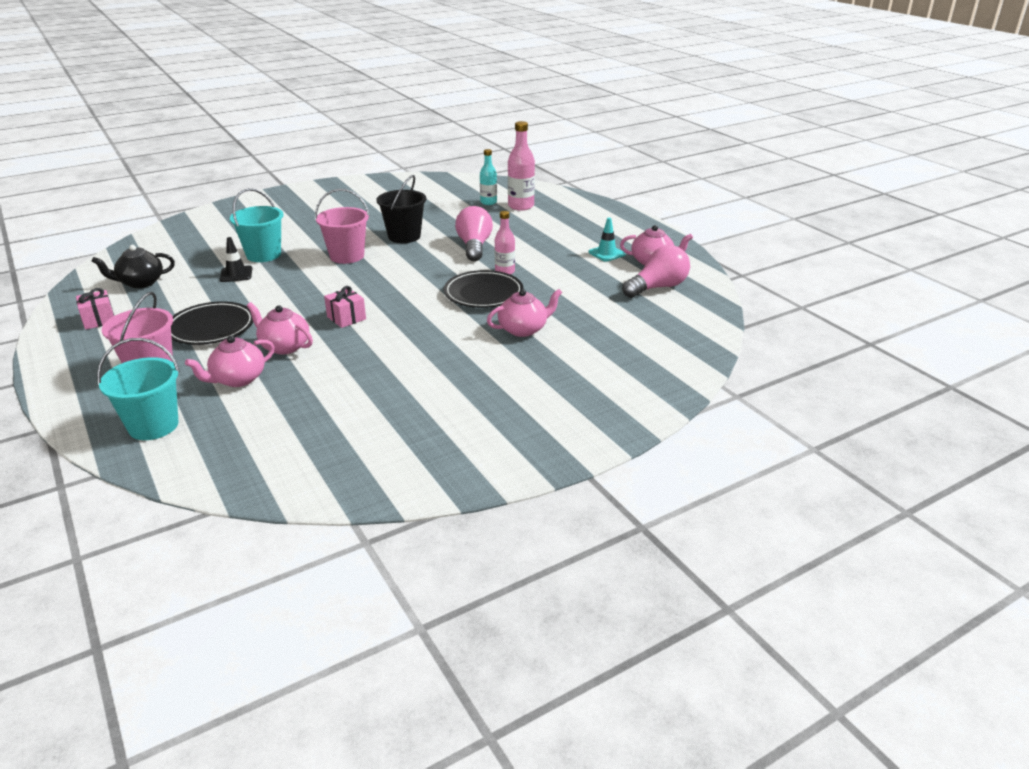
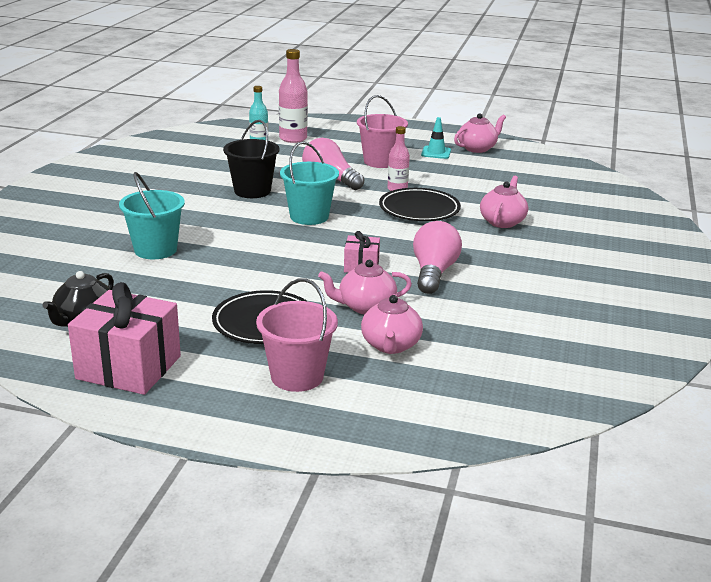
camera: 45 degrees left, 5 degrees down
(99, 320) = (129, 367): pink gift -> pink gift, size x1.96
(153, 426) = (412, 409): turquoise bucket -> turquoise bucket (309, 216)
(236, 274) = (171, 274): black traffic cone -> none
(347, 256) = (240, 223): pink bucket -> pink bucket (380, 162)
(657, 287) = (518, 164): pink light bulb -> pink light bulb (433, 273)

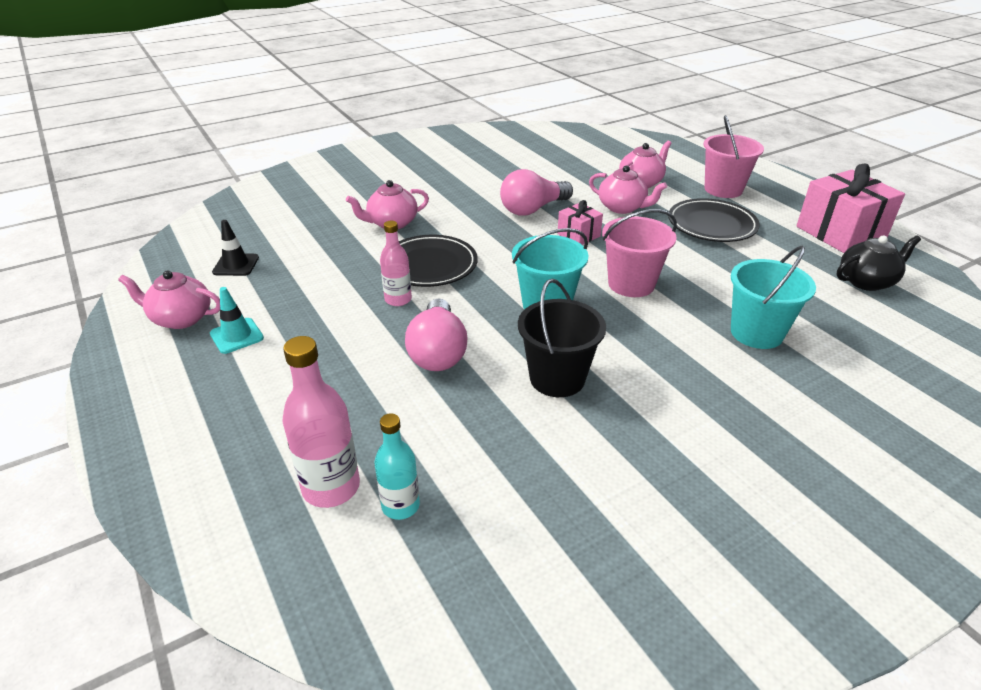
camera: 135 degrees left, 10 degrees up
(380, 162) = (326, 354): pink bucket -> pink bucket (631, 284)
(519, 171) = (236, 265): none -> black traffic cone

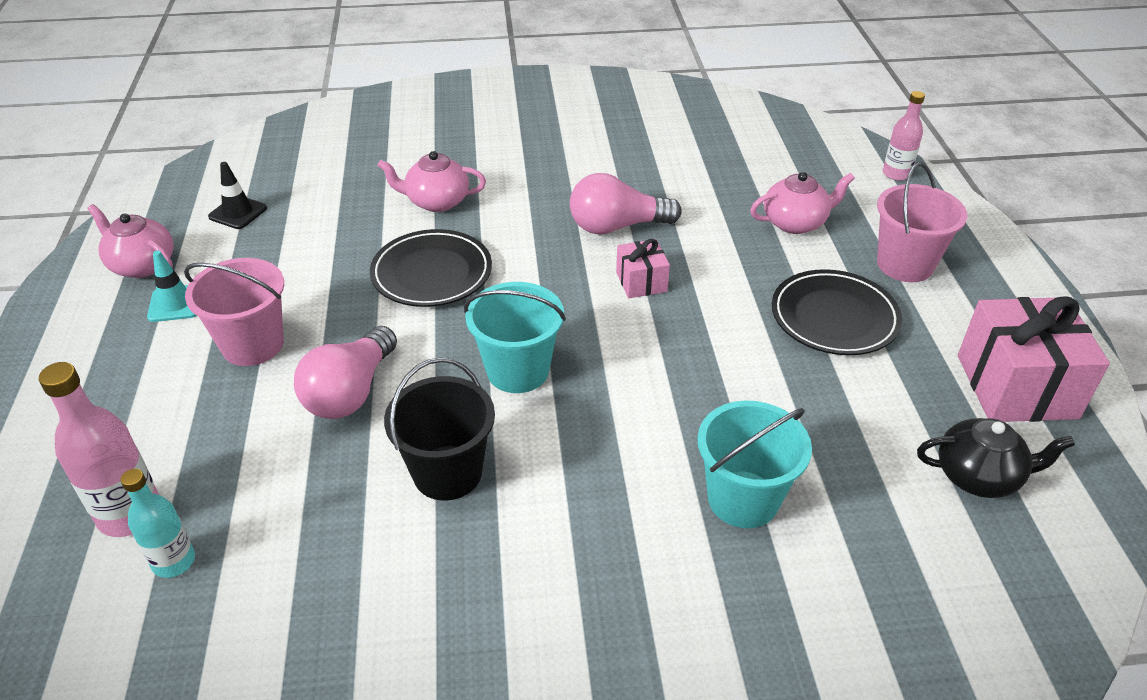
camera: 25 degrees right, 5 degrees up
(398, 299) = (363, 309): pink bottle -> pink bottle (896, 174)
(622, 207) = (735, 255): pink teapot -> none
(631, 284) = (645, 374): pink bucket -> pink bucket (253, 345)

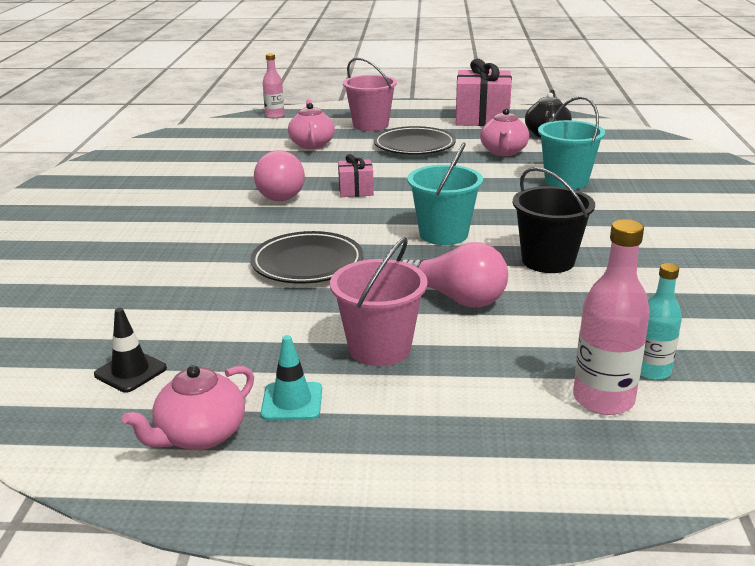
camera: 80 degrees left, 15 degrees down
(436, 201) = (195, 259): pink teapot -> pink teapot (503, 152)

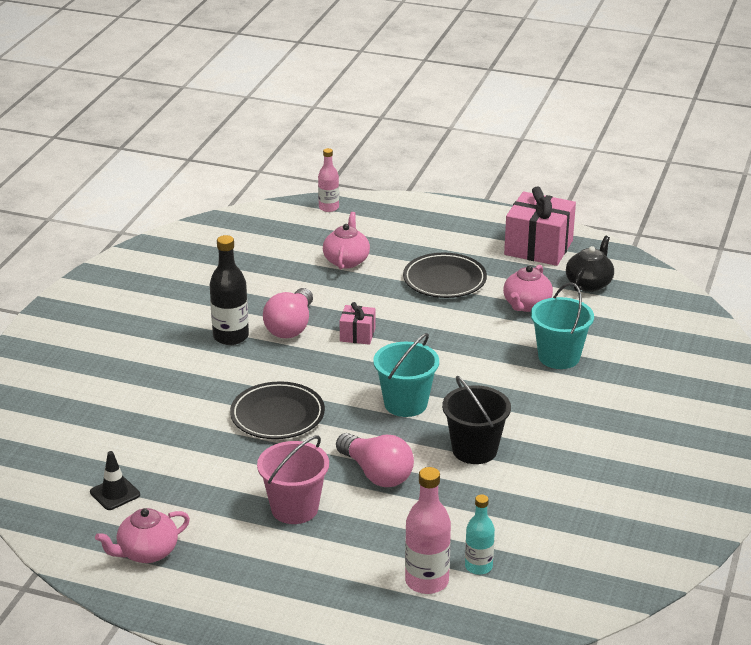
camera: 15 degrees right, 5 degrees up
(221, 208) = (231, 336): none -> black bottle
(292, 402) = (215, 540): turquoise traffic cone -> none
(370, 125) = (418, 240): pink bucket -> none

